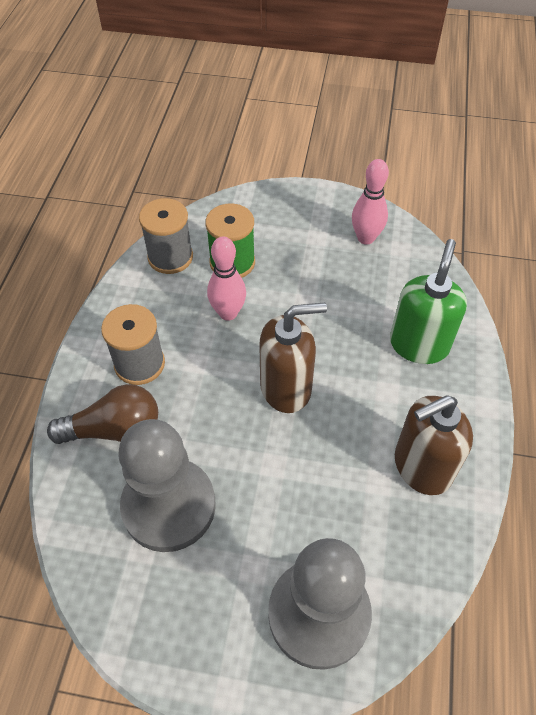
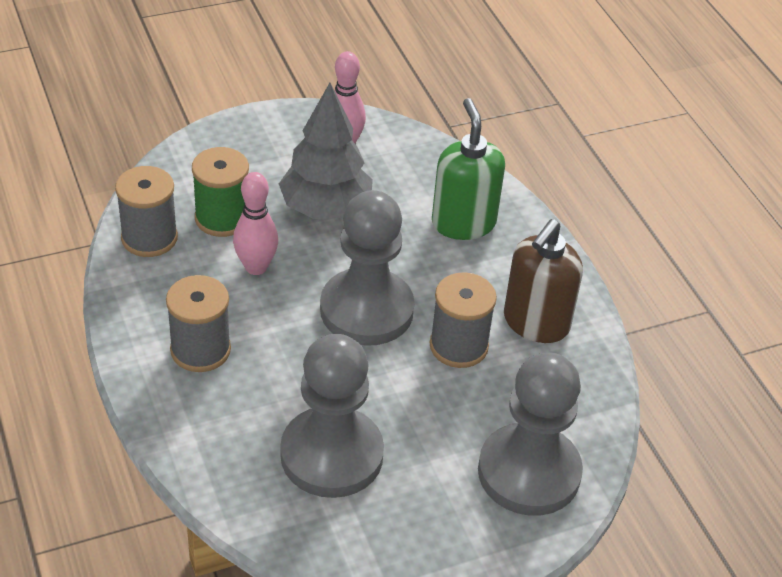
camera: 35 degrees left, 10 degrees down
(114, 429) = (224, 417): brown light bulb -> none
(286, 388) = (366, 310): brown soap dispenser -> grey pawn
(314, 286) = (325, 209): none -> grey tree
(339, 457) = (458, 346): none -> grey spool

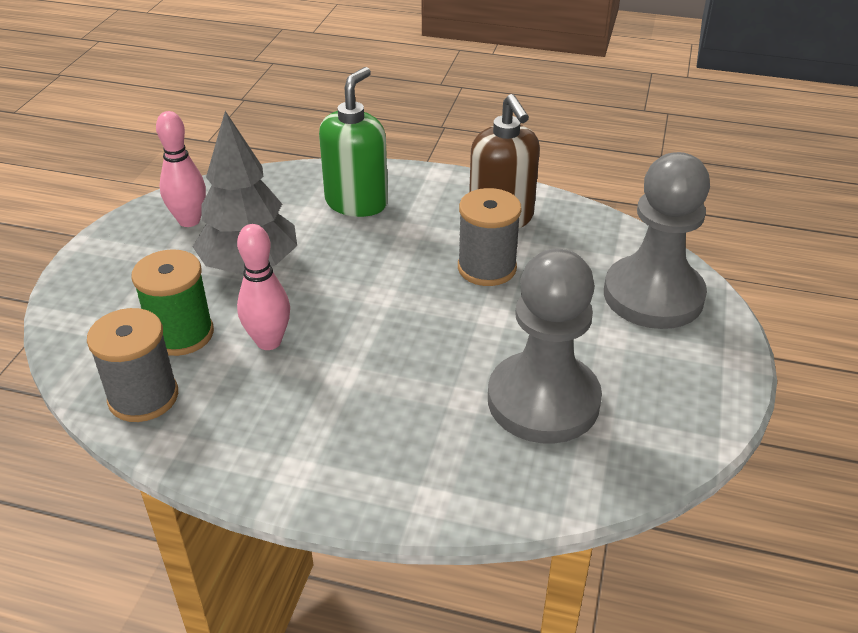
camera: 50 degrees left, 5 degrees down
(200, 350) = (331, 430): grey spool -> none
(366, 310) = (395, 299): grey pawn -> none
(463, 223) = (356, 202): green soap dispenser -> green soap dispenser turned 90 degrees clockwise

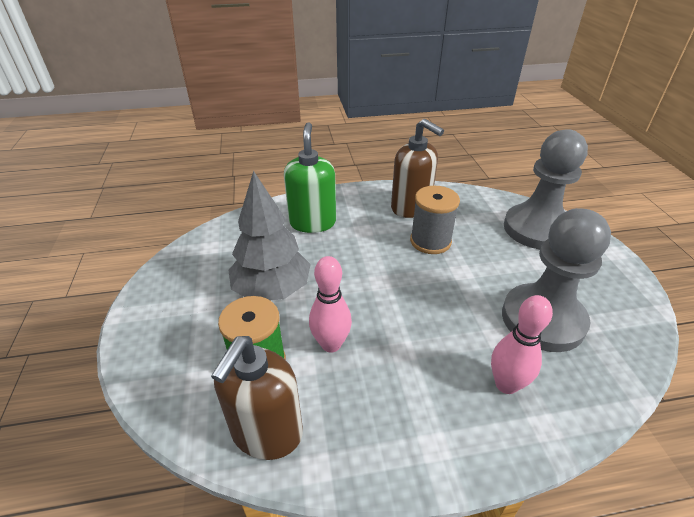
camera: 25 degrees left, 0 degrees up
(143, 397) = (266, 432): grey spool -> brown soap dispenser
(189, 221) = (200, 270): pink bowling pin -> pink bowling pin (506, 384)

